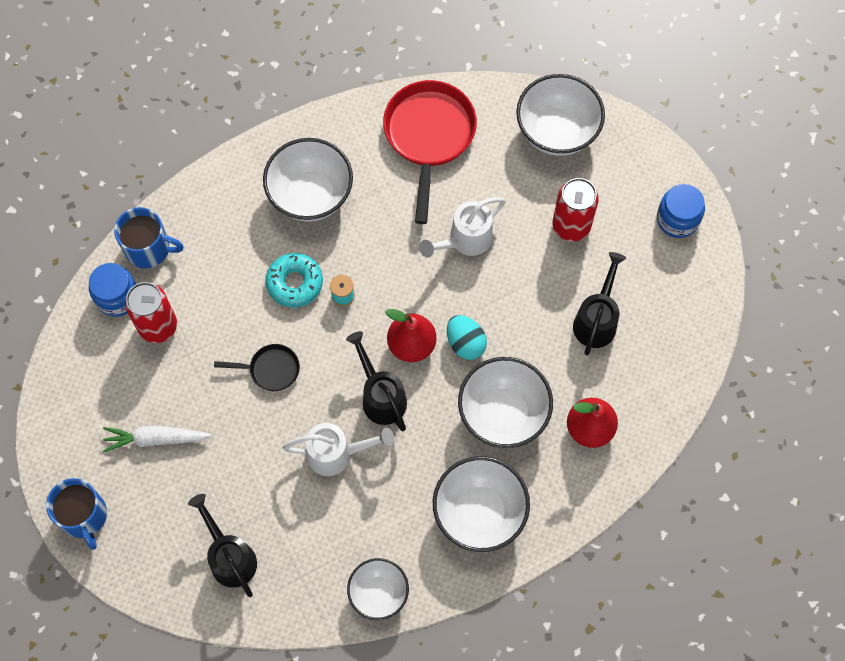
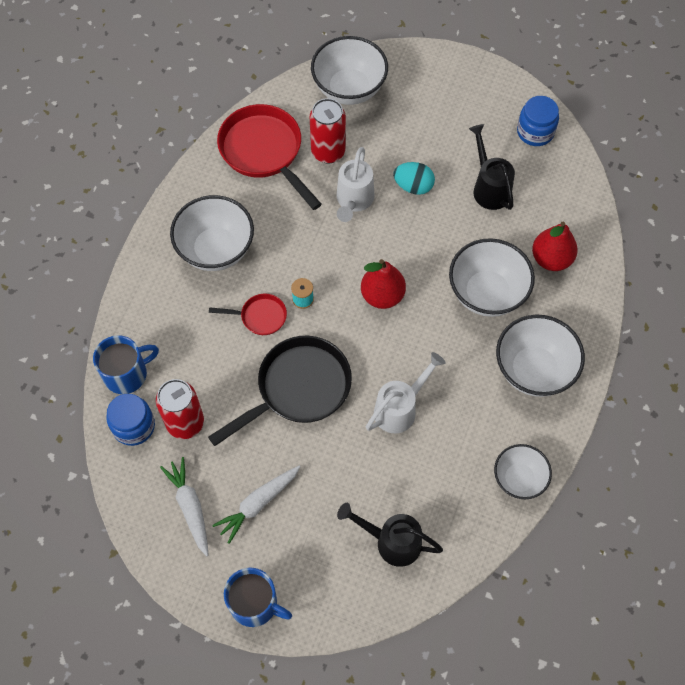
camera: 40 degrees left, 5 degrees down
(102, 399) = (190, 507): none -> white carrot
(271, 369) = (298, 388): black pan -> black pan, size x1.98
(295, 283) = (260, 317): turquoise donut -> red pan
(381, 396) = (394, 346): black watering can -> none
(465, 343) = (418, 267): turquoise egg -> turquoise egg (413, 186)
(571, 226) = (415, 141): red can -> red can (328, 152)
(677, 219) = (479, 88): blue jar -> blue jar (535, 132)

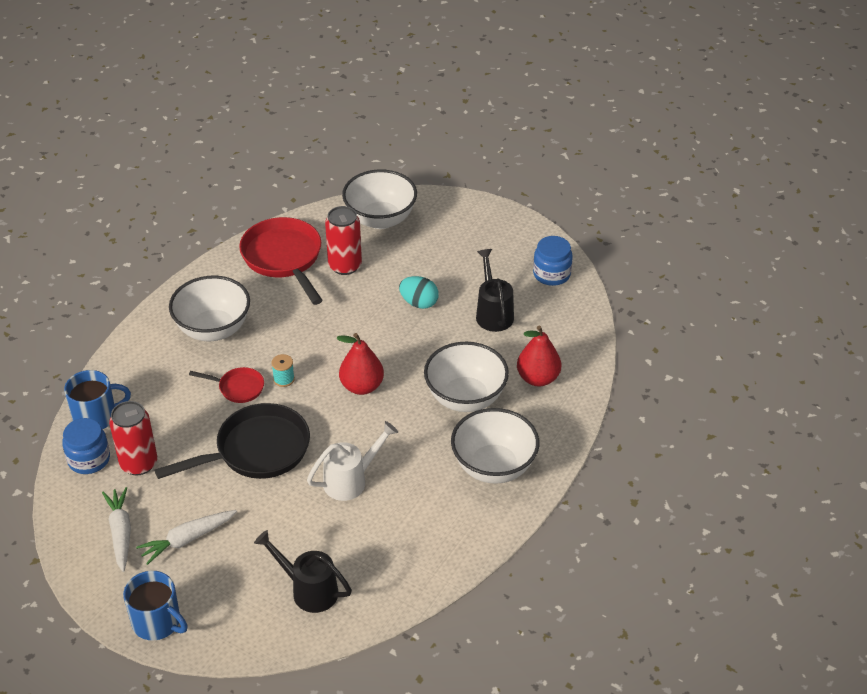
camera: 10 degrees right, 20 degrees down
(354, 200) = (357, 307): white watering can -> none
(519, 479) = (452, 556): white bowl -> none

